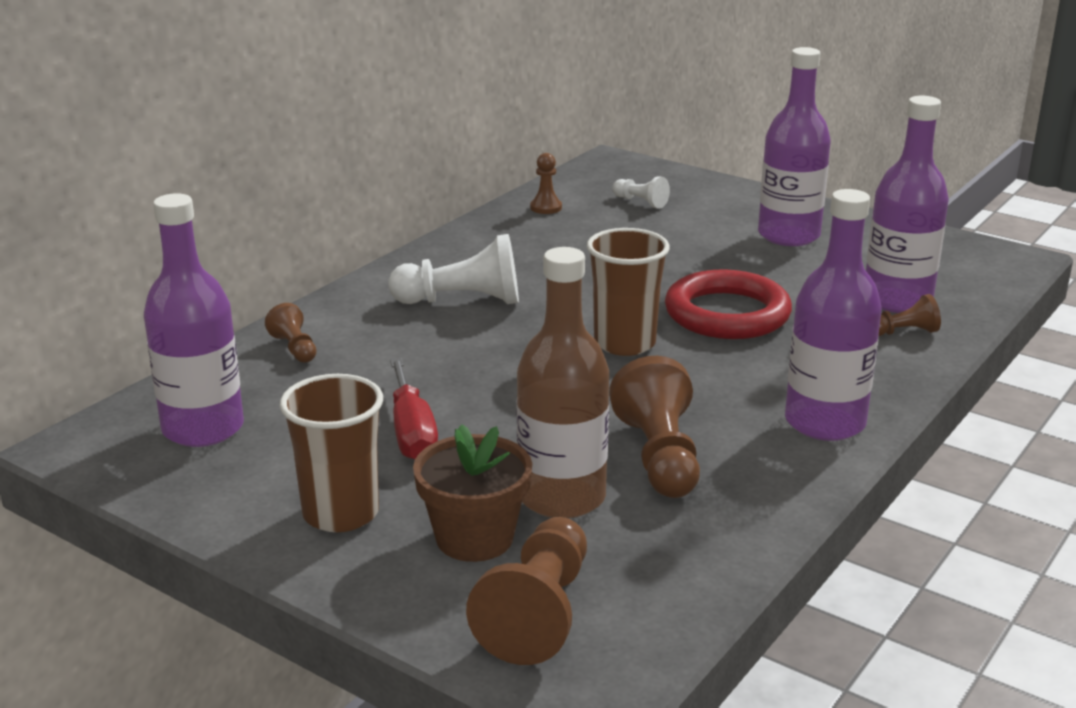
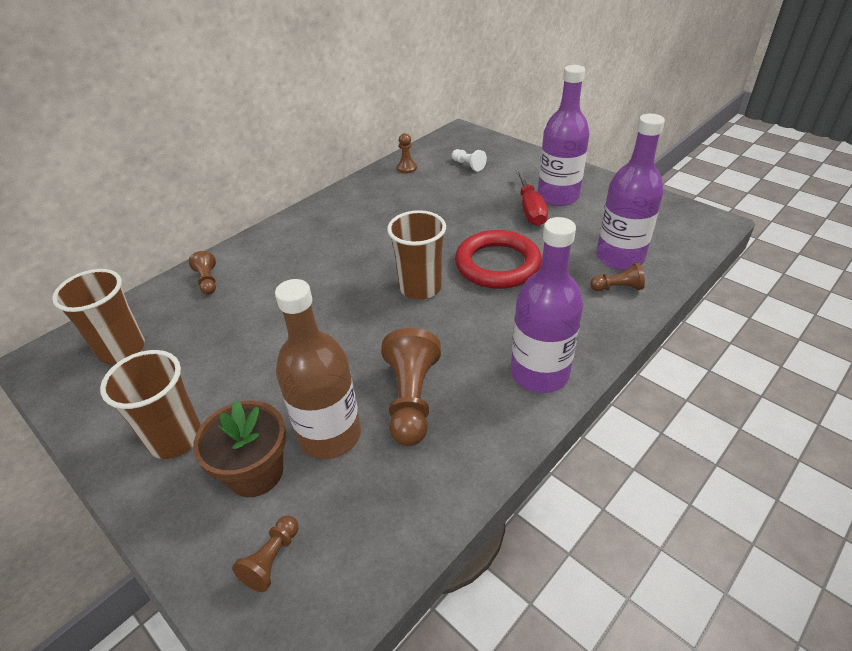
camera: 10 degrees right, 15 degrees up
(203, 428) = (122, 349): purple bottle -> brown cup
(412, 432) = (252, 363): red screwdriver -> red screwdriver (530, 210)
(462, 301) = (327, 245): white pawn -> none
(538, 613) = (272, 559): brown pawn -> brown pawn, size x0.53

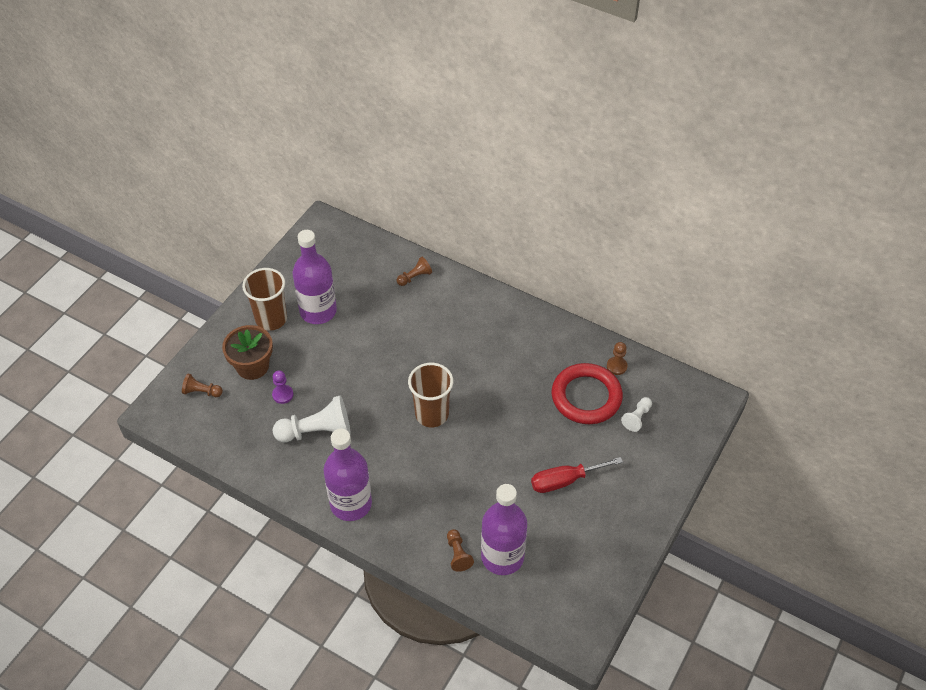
camera: 75 degrees right, 10 degrees up
(122, 349) = (337, 260): brown cup -> none
(330, 435) = (283, 395): brown bottle -> purple pawn
(411, 399) = (317, 431): brown pawn -> white pawn
(497, 264) = (473, 463): red ring -> red ring (586, 397)
(558, 196) = (595, 502): purple bottle -> purple bottle (318, 311)

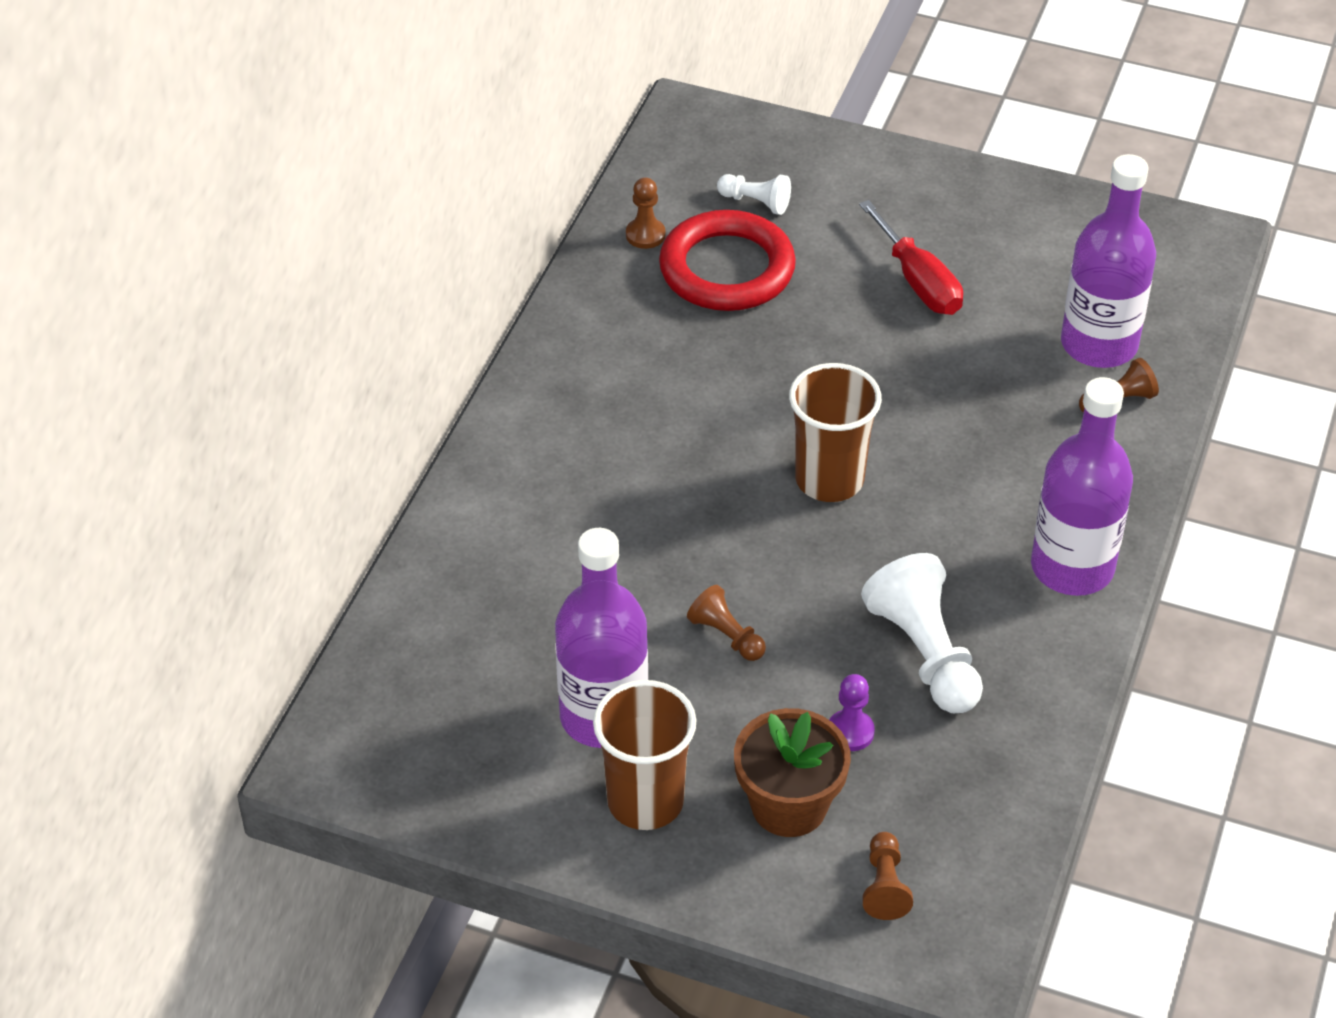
camera: 100 degrees left, 5 degrees down
(415, 277) = (471, 560): brown pawn -> brown pawn (726, 635)

